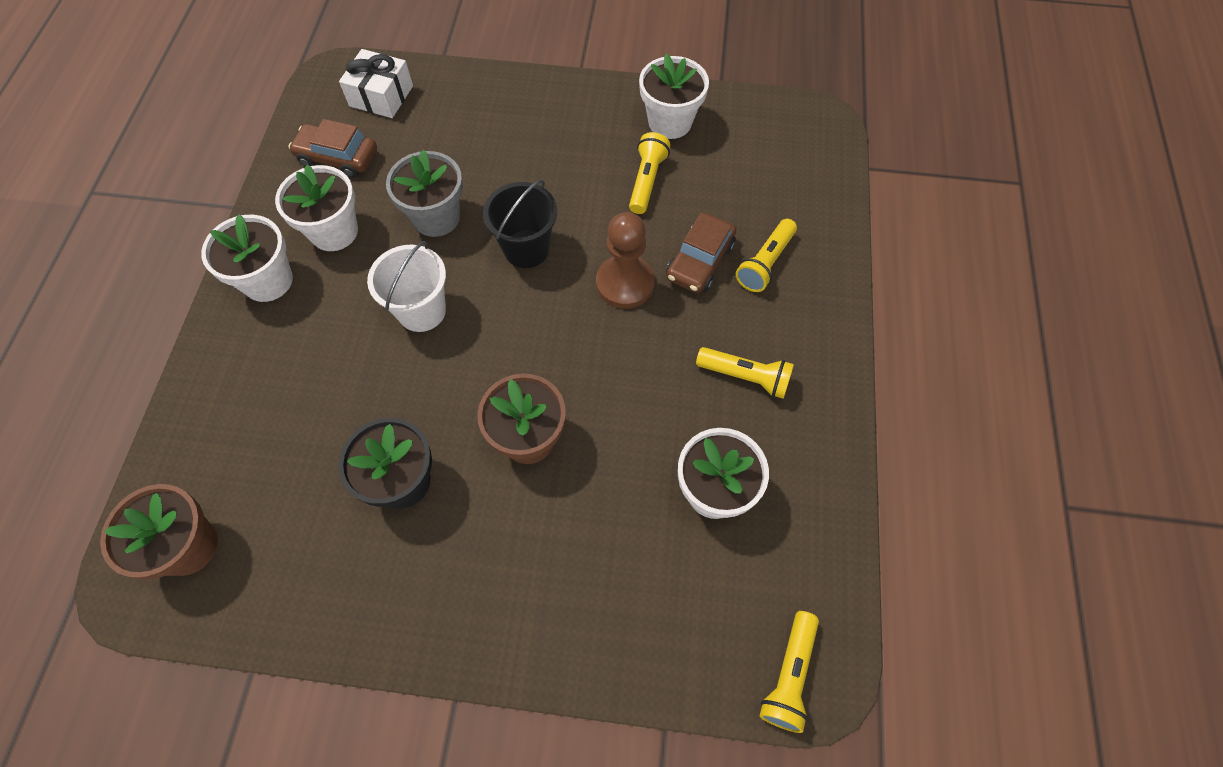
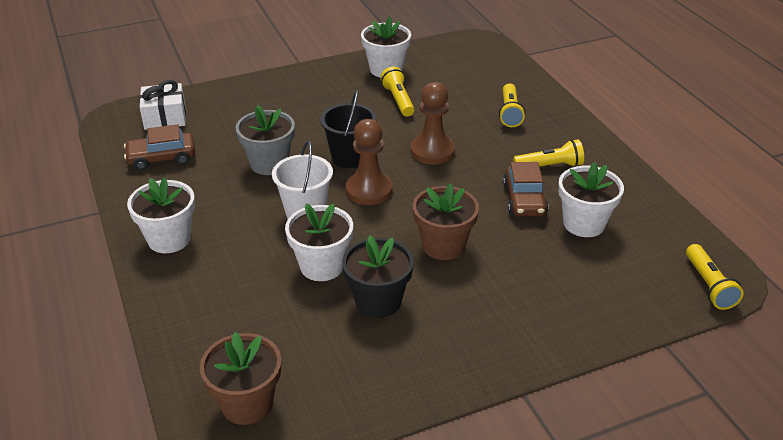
camera: 30 degrees left, 25 degrees down
(334, 231) = (197, 196): white flower pot -> white flower pot (322, 266)
(510, 311) = (369, 190): none -> brown pawn
(700, 261) = (469, 125): brown car -> brown car (524, 200)

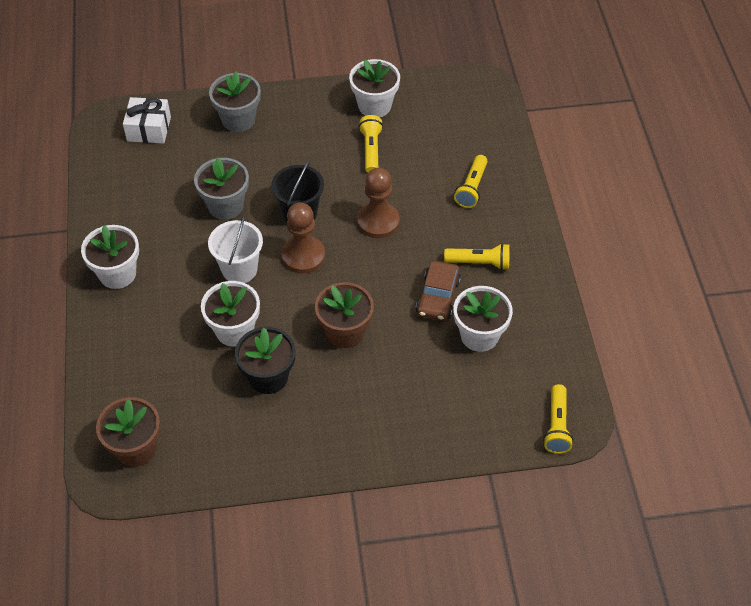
camera: 15 degrees right, 15 degrees up
(162, 158) = (134, 179): brown car -> none
(256, 97) = (238, 120): none -> grey flower pot

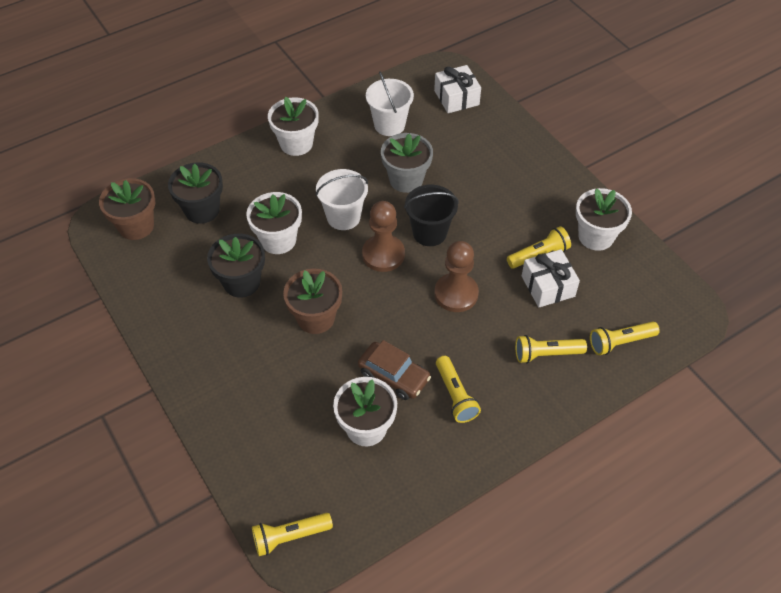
camera: 65 degrees right, 0 degrees up
(146, 192) = (389, 125): none -> white bucket
(153, 382) = (202, 210): none -> black flower pot
(238, 120) = (507, 148): grey flower pot -> none
(406, 158) = (548, 286): none -> white gift
(438, 297) = (394, 376): brown car -> brown car turned 135 degrees counterclockwise
(485, 138) = (620, 342): none -> yellow flashlight

